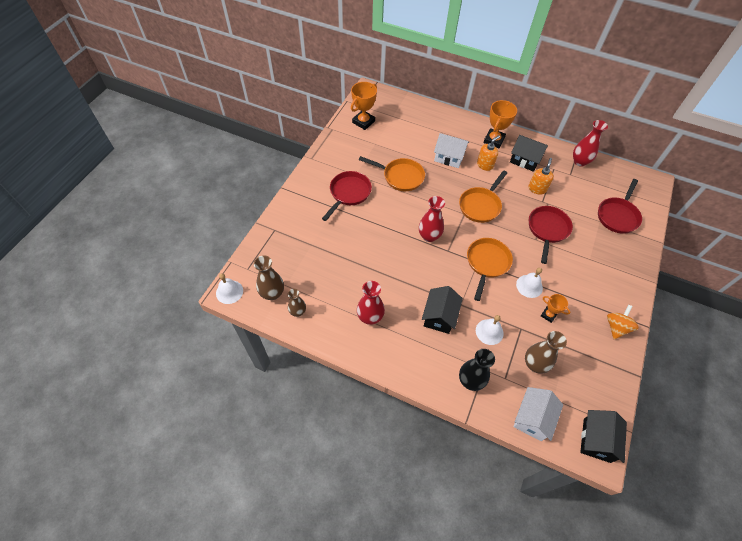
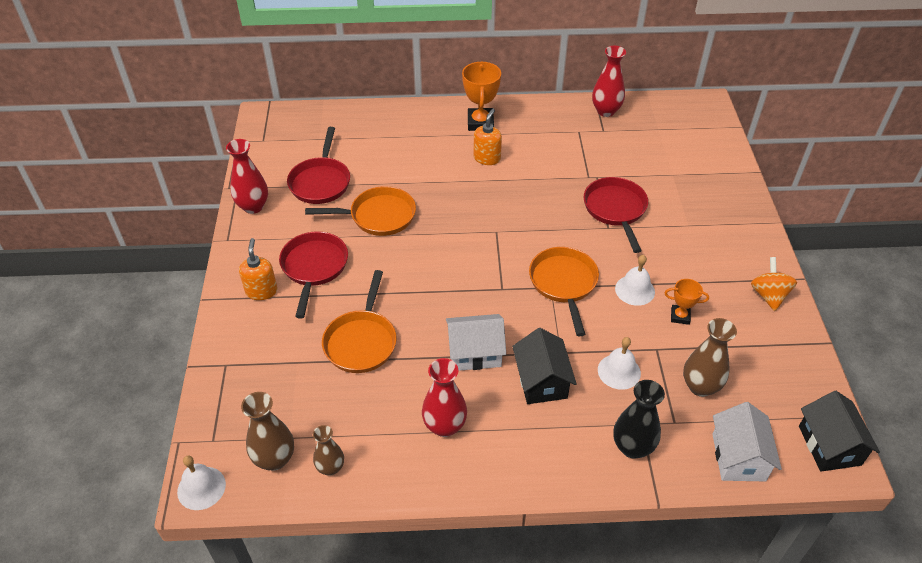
camera: 25 degrees left, 10 degrees down
(363, 122) = (280, 161): orange trophy -> none
(429, 236) = (465, 280): red vase -> red vase (253, 206)
(449, 157) = (432, 166): white house -> white house (475, 353)
(480, 205) = (511, 212): orange pan -> orange pan (361, 341)
(525, 160) = (536, 133): black house -> none
(537, 188) = (572, 163): orange soap dispenser -> orange soap dispenser (261, 291)
(618, 216) = (690, 159): red pan -> red pan (320, 182)

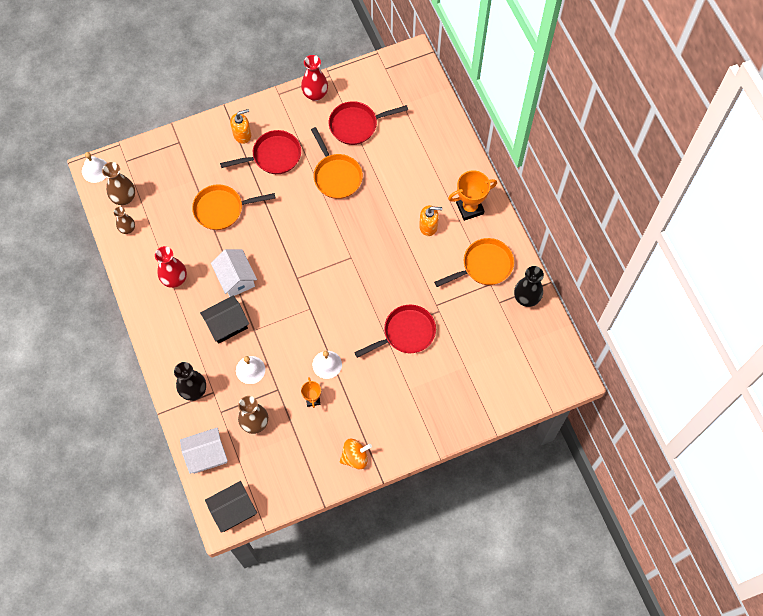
camera: 70 degrees right, 20 degrees up
(564, 284) = (316, 316): orange pan -> orange pan (484, 266)
(606, 111) = (526, 298): red vase -> black vase

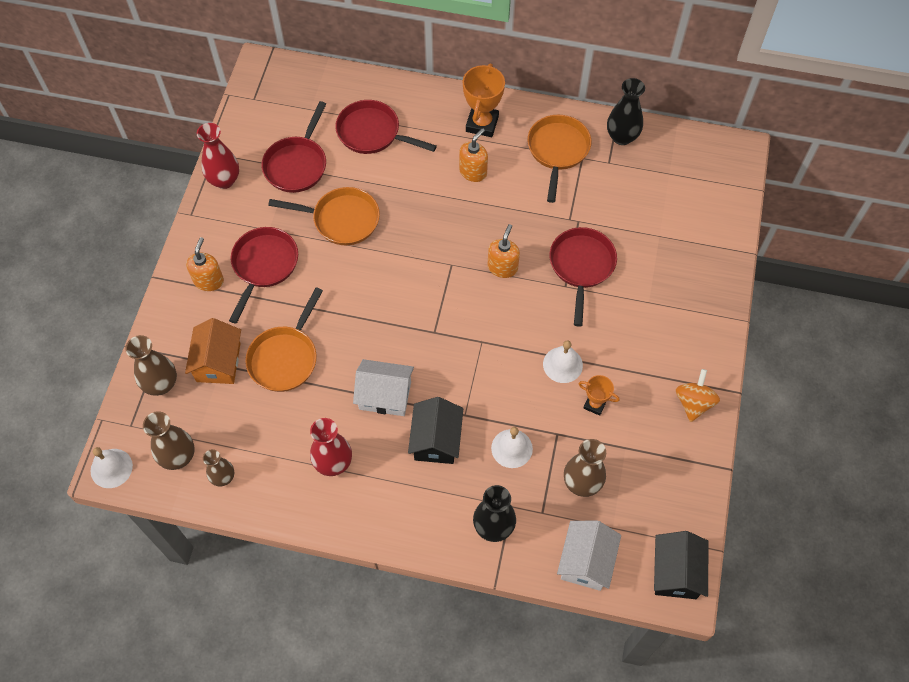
camera: 55 degrees left, 5 degrees down
(160, 158) = (161, 384): none -> brown vase
(194, 177) = (218, 362): none -> orange house
(370, 287) = (502, 267): none -> orange soap dispenser
(412, 150) = (372, 133): none -> red pan

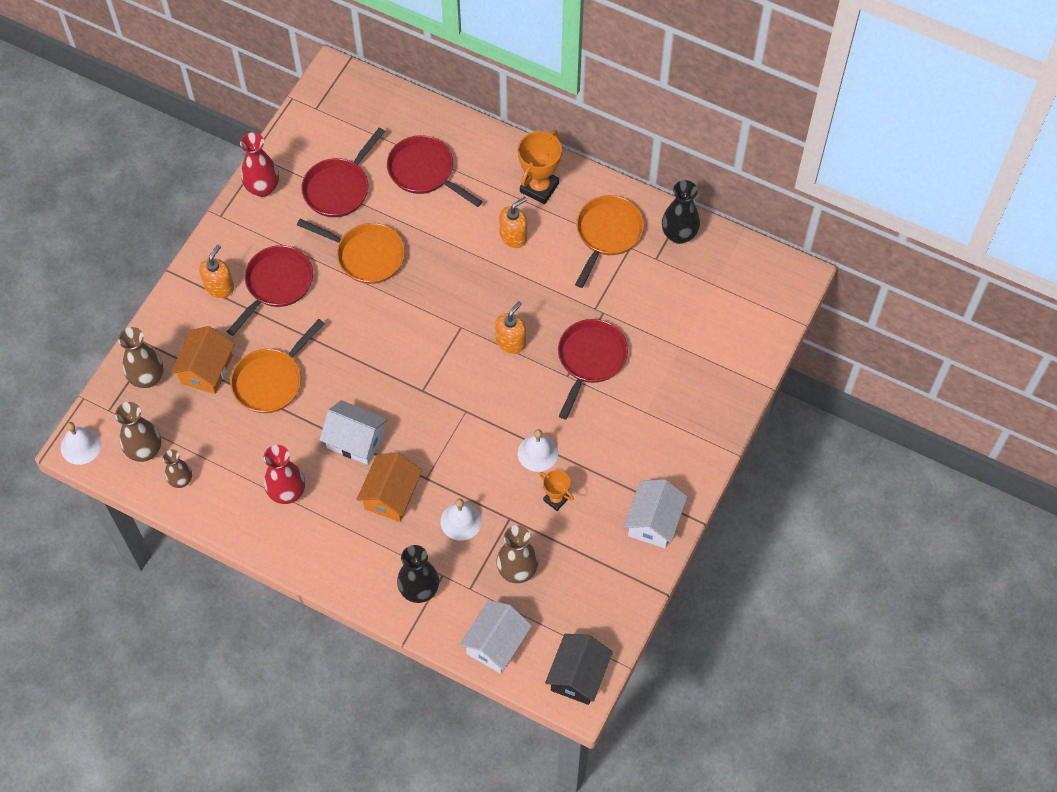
camera: 15 degrees right, 0 degrees up
(436, 440) = (391, 495): black house -> orange house
(693, 403) = (654, 522): orange spinning top -> white house

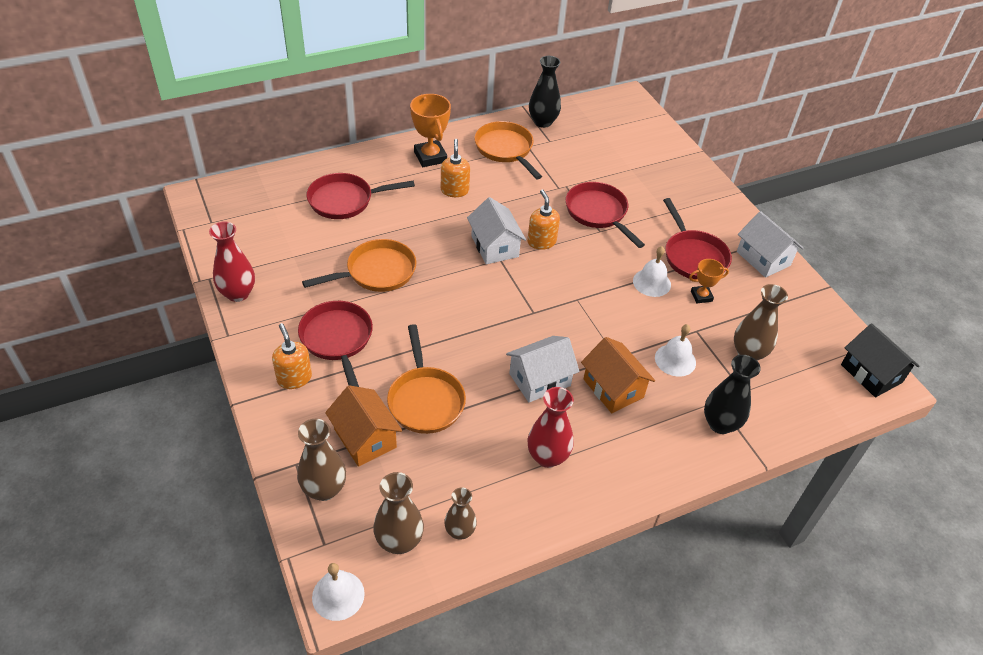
camera: 55 degrees left, 15 degrees down
(339, 188) = (298, 251): red pan -> red pan (693, 256)
(496, 644) = (808, 405): white house -> white house (494, 246)

